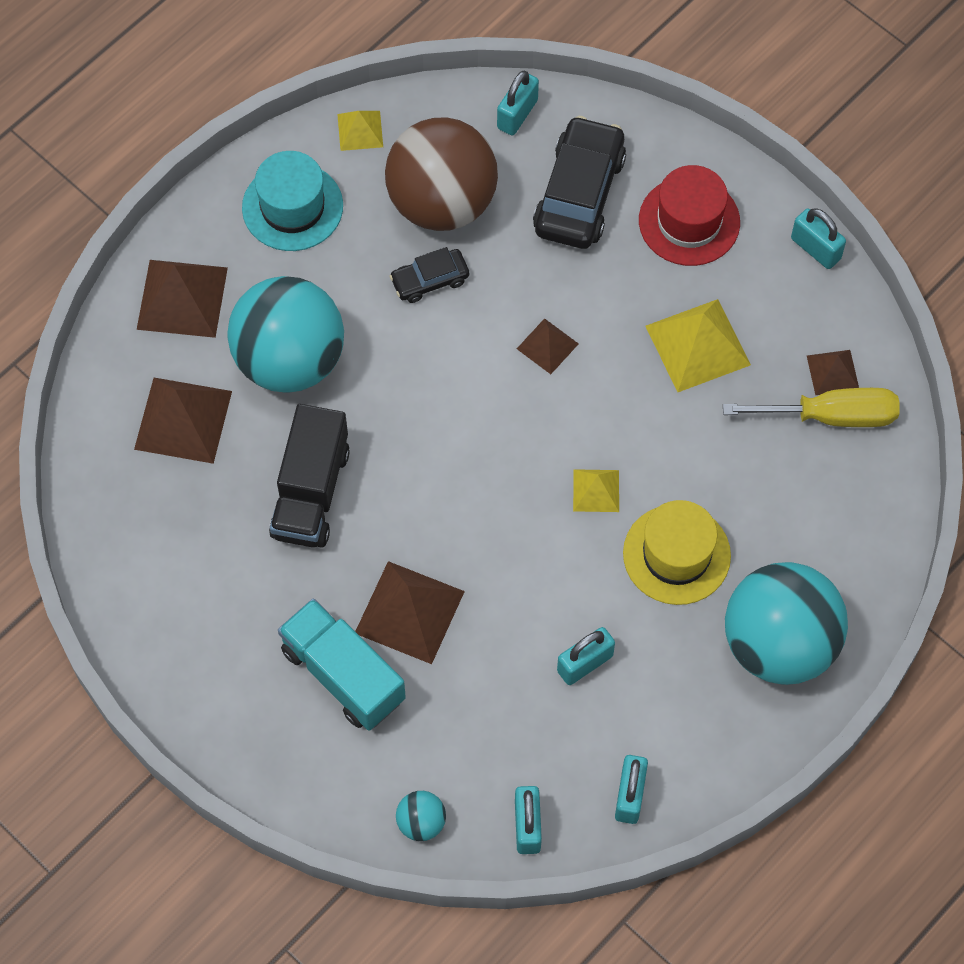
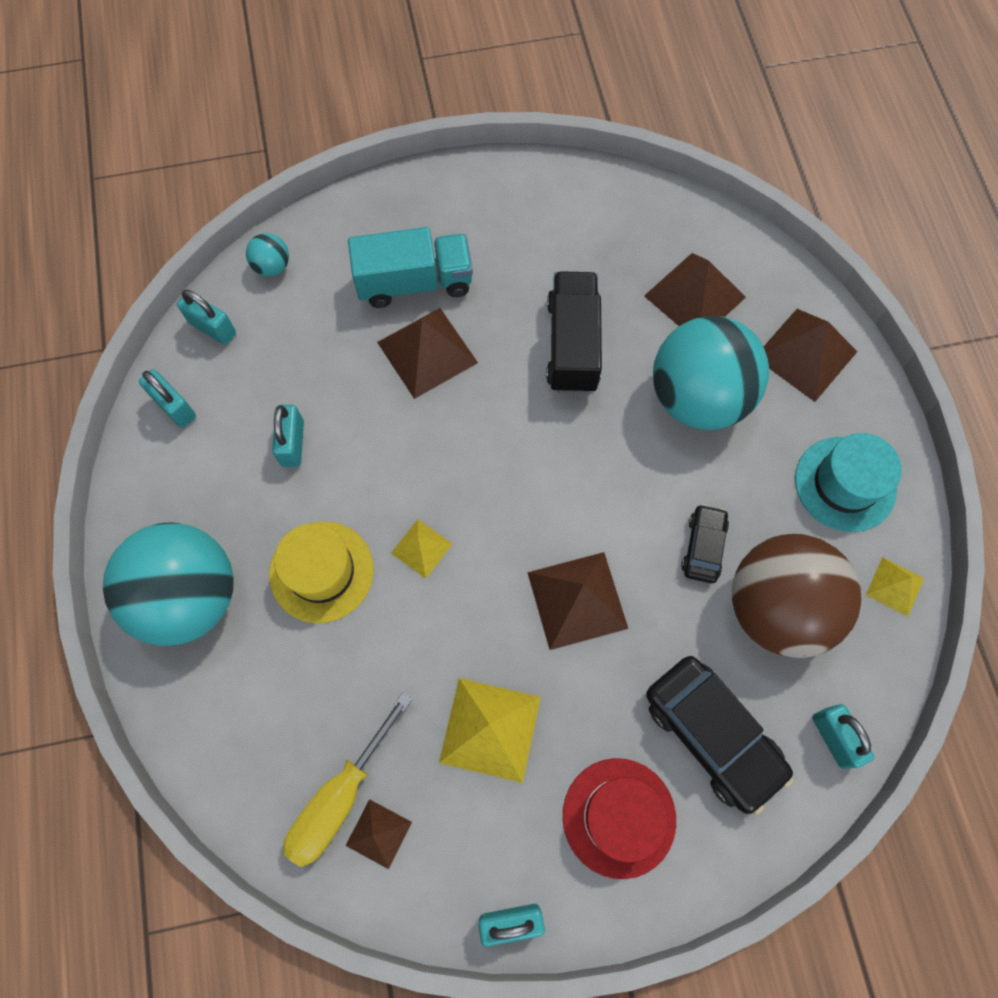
camera: 125 degrees right, 5 degrees up
(311, 492) = (572, 345): black truck -> black truck turned 45 degrees clockwise
(547, 346) = (577, 600): brown pyramid -> brown pyramid, size x1.80

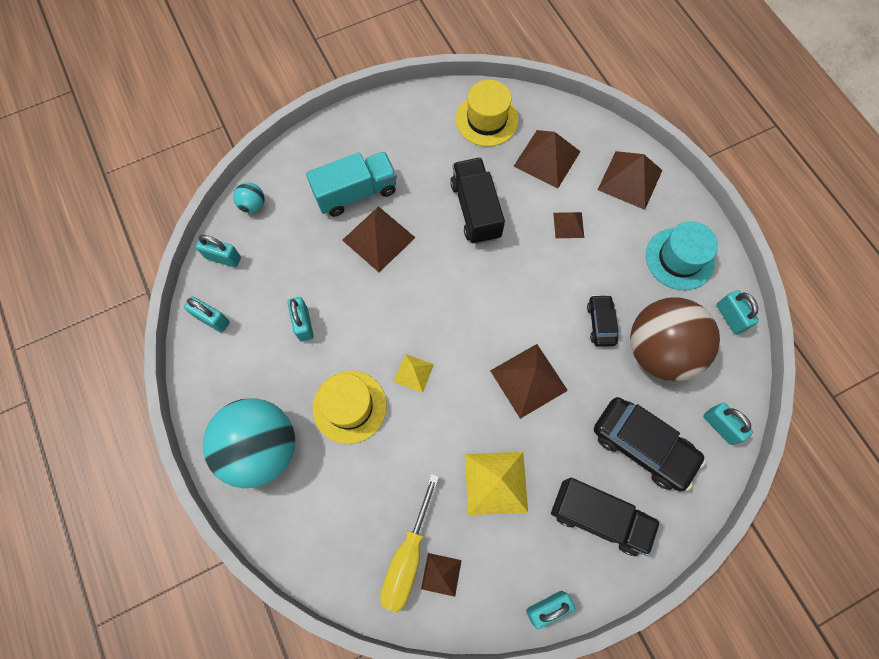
camera: 15 degrees left, 0 degrees up
(619, 817) = (598, 517): red hat -> black truck
(625, 222) = (487, 120): none -> yellow hat
(698, 397) = (568, 225): turquoise ball -> brown pyramid
(895, 586) = (730, 317): yellow pyramid -> turquoise padlock

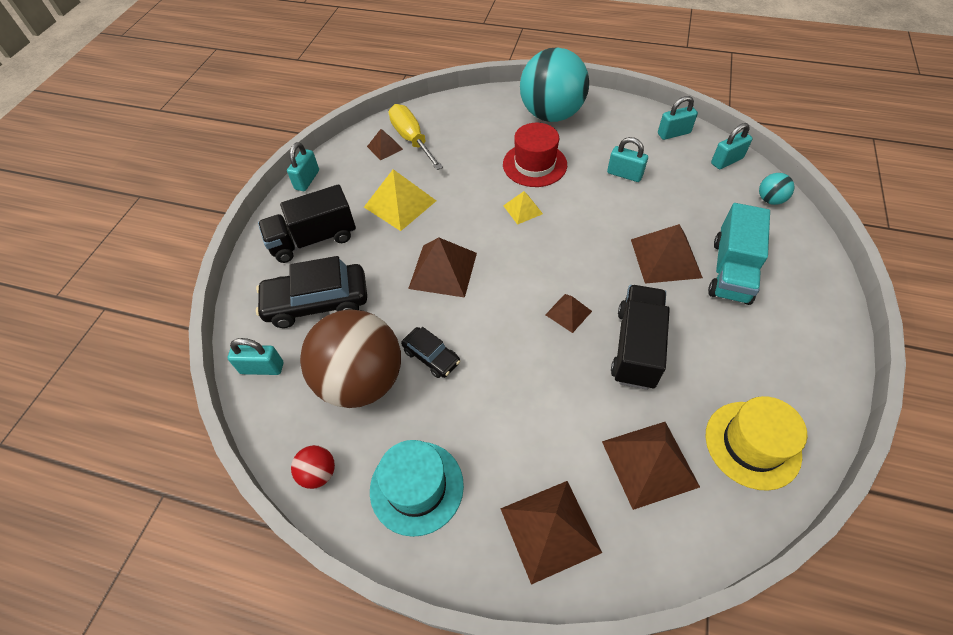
camera: 135 degrees right, 15 degrees down
(349, 406) = (534, 164): yellow hat -> red hat
(475, 210) = (636, 347): black truck -> black truck turned 105 degrees counterclockwise
(568, 225) = (550, 414): brown pyramid -> brown pyramid (568, 313)
(730, 317) = (318, 473): turquoise padlock -> red ball

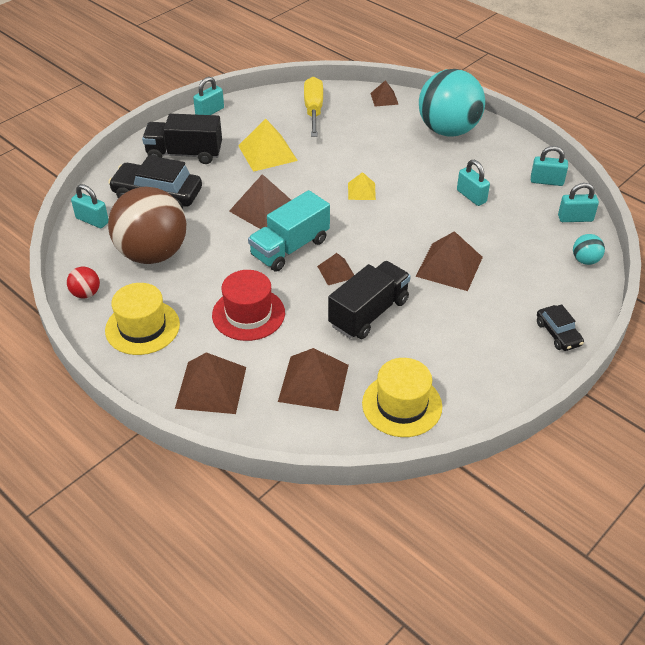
camera: 25 degrees right, 10 degrees down
(384, 147) = (287, 109): brown pyramid -> brown pyramid (384, 98)
(416, 487) = (142, 327): turquoise hat -> yellow hat
(431, 356) = (211, 259): black car -> black car (558, 334)
(534, 164) = (400, 163): red hat -> red hat (248, 314)
(731, 271) = (497, 295): turquoise truck -> turquoise truck (290, 248)

